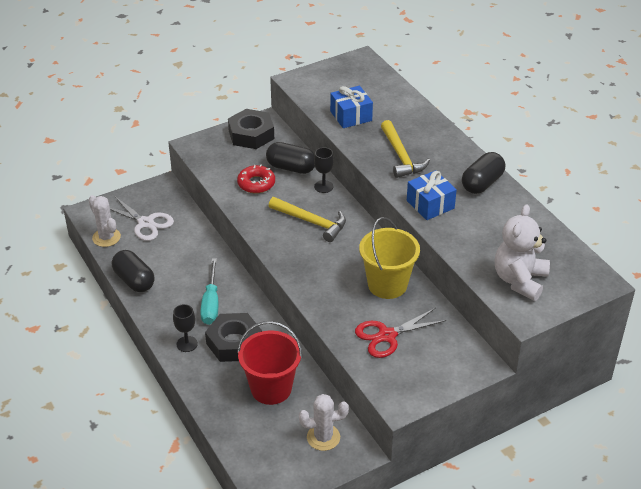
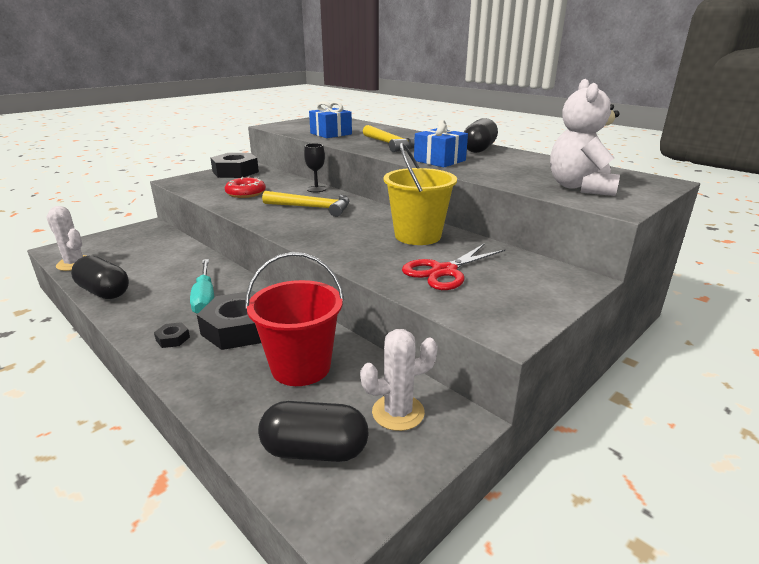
camera: 15 degrees left, 15 degrees down
(145, 223) = (125, 249): white scissors -> none
(187, 344) = (173, 339): black goblet -> black nut
(291, 168) = (279, 183): black capsule -> black capsule (315, 450)

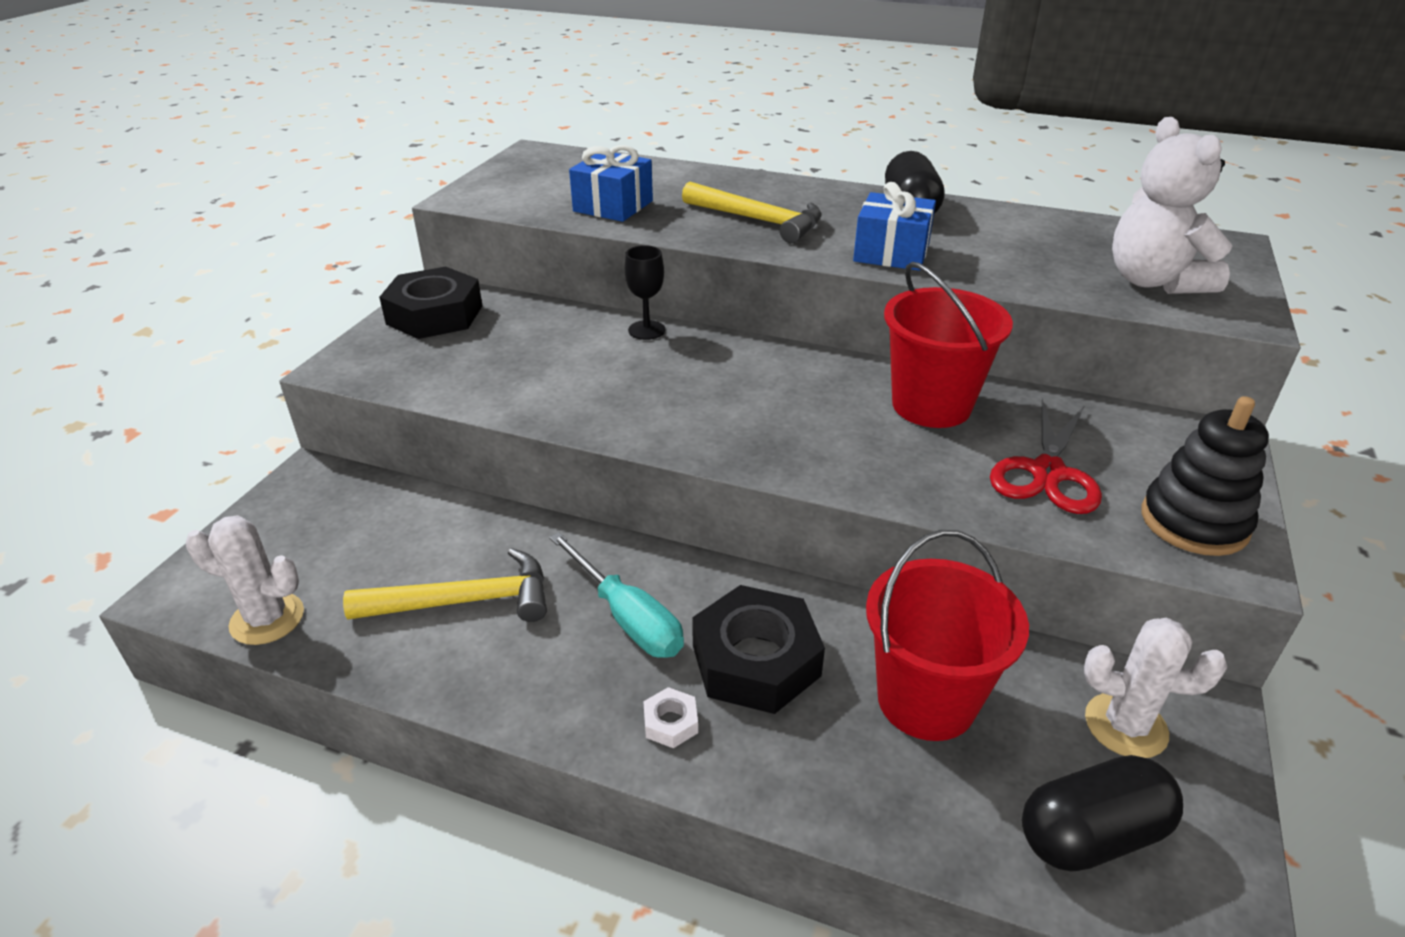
camera: 25 degrees left, 10 degrees up
(104, 292) = (418, 666): black capsule -> none
(173, 339) = (670, 723): black nut -> white nut
(246, 193) = (529, 371): red donut -> none
(312, 208) = (695, 380): yellow hammer -> yellow hammer (465, 601)
(398, 412) = (1125, 726): white cactus -> white cactus turned 60 degrees clockwise
(417, 236) = (931, 405): yellow bucket -> red bucket
(506, 309) = (1194, 522): none -> black stacking toy

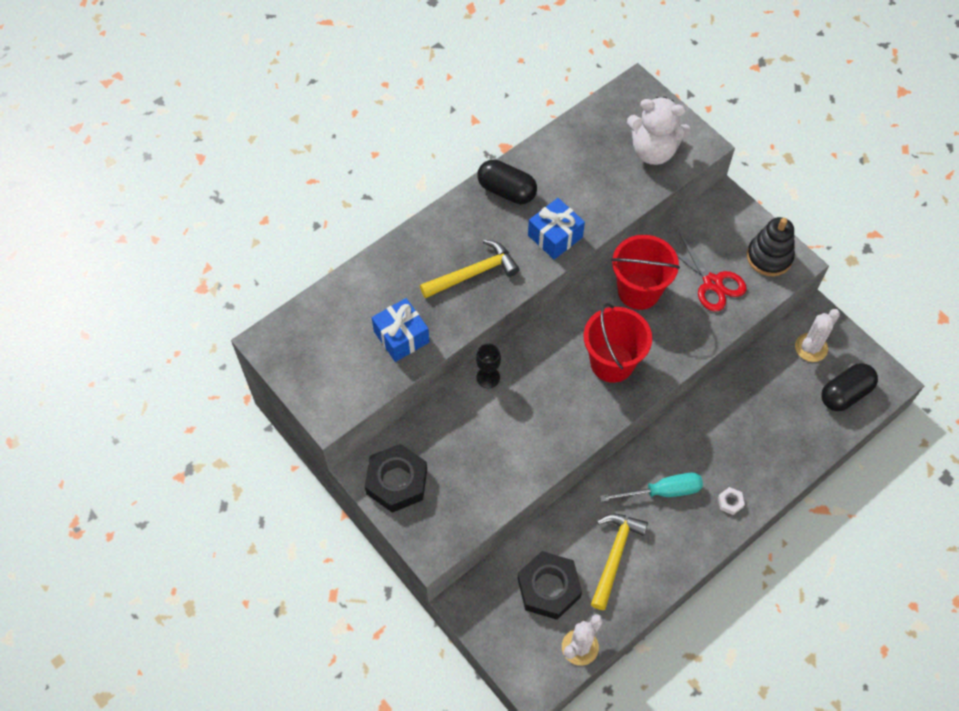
camera: 60 degrees left, 25 degrees up
(755, 660) = (714, 454): black nut -> black nut (548, 588)
(926, 700) = (766, 405): red bucket -> red bucket (612, 363)
(1091, 835) = (845, 394): black capsule -> black capsule turned 45 degrees clockwise

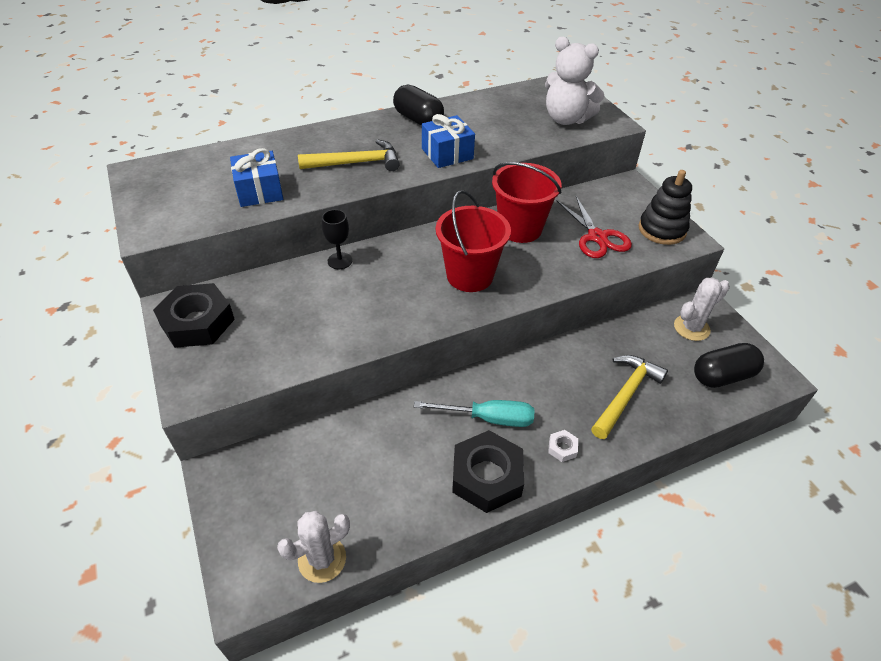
camera: 15 degrees right, 15 degrees down
(548, 588) = (318, 482): black nut -> black nut (486, 476)
(614, 555) = (408, 468): yellow hammer -> yellow hammer (625, 394)

